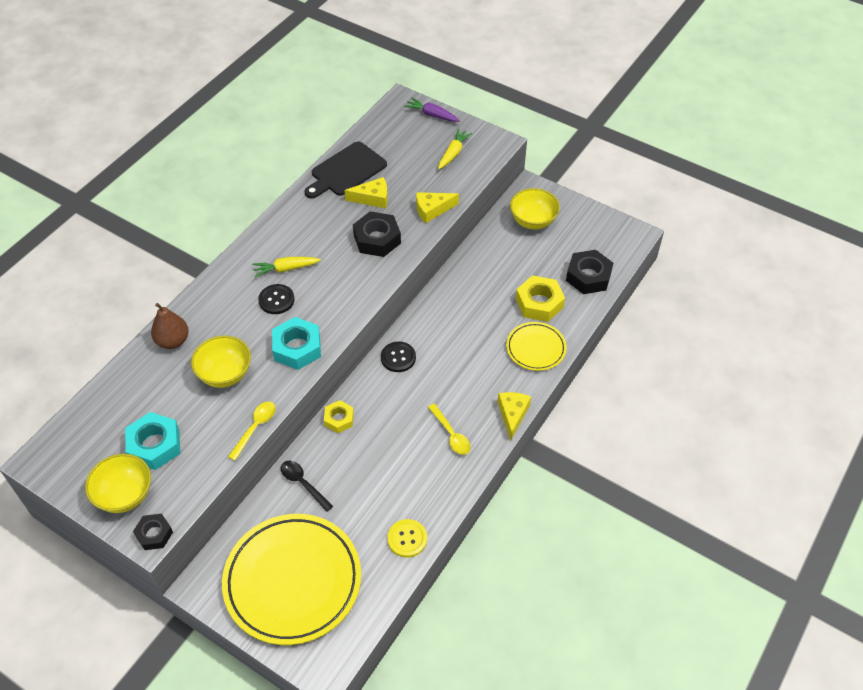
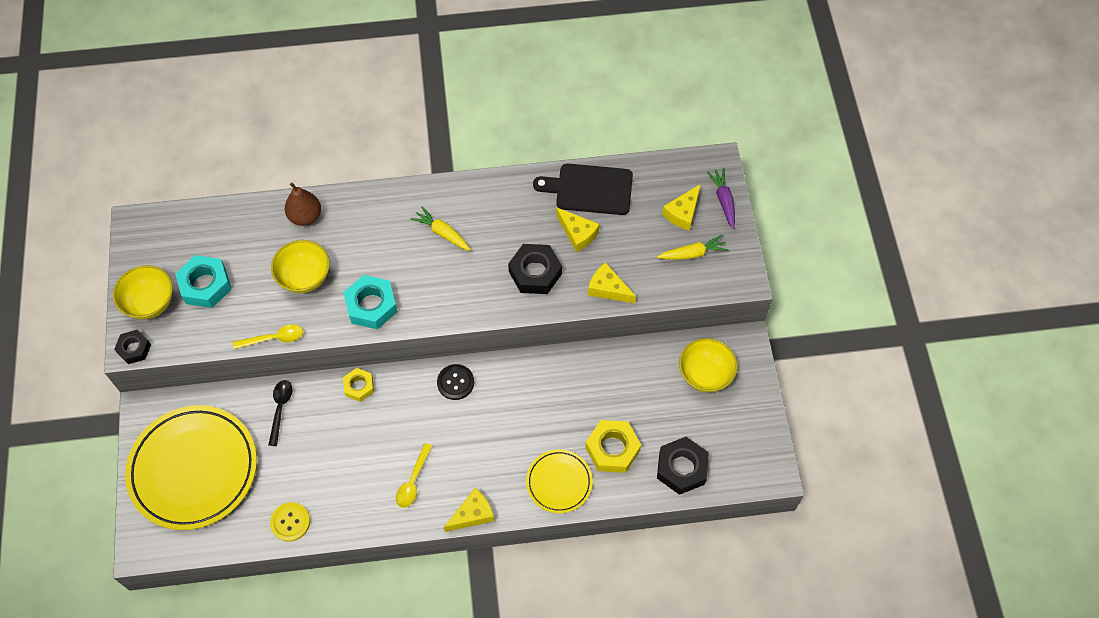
camera: 50 degrees right, 10 degrees up
(276, 300) = (405, 252): black button -> none
(418, 138) = (683, 213): none -> yellow cheese

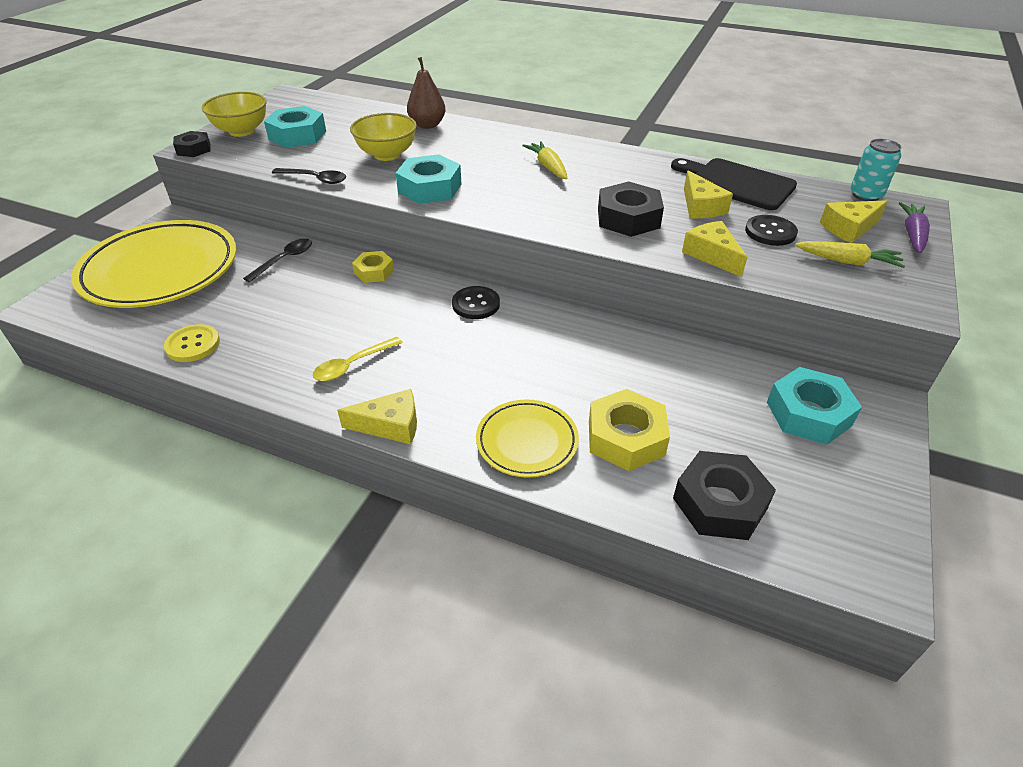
camera: 30 degrees right, 20 degrees down
(274, 338) = (315, 179): yellow spoon -> black spoon
(634, 242) = (770, 232): none -> black button
(682, 163) = (865, 195): none -> turquoise can
(705, 374) = (808, 413): yellow bowl -> turquoise nut

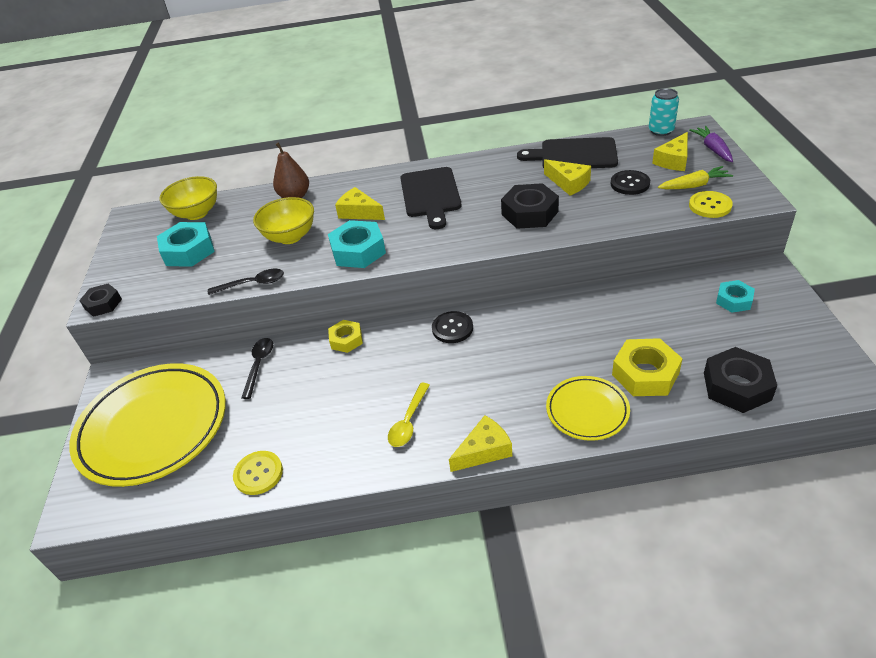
camera: 25 degrees left, 0 degrees up
(242, 131) = (130, 268): yellow bowl -> yellow bowl (197, 213)
(548, 167) = (430, 195): yellow carrot -> black cutting board
(712, 255) = (611, 217): yellow cheese -> yellow cheese (359, 212)
(808, 413) = (734, 300): turquoise nut -> turquoise nut, size x0.61
(845, 289) = (710, 206): none -> yellow button

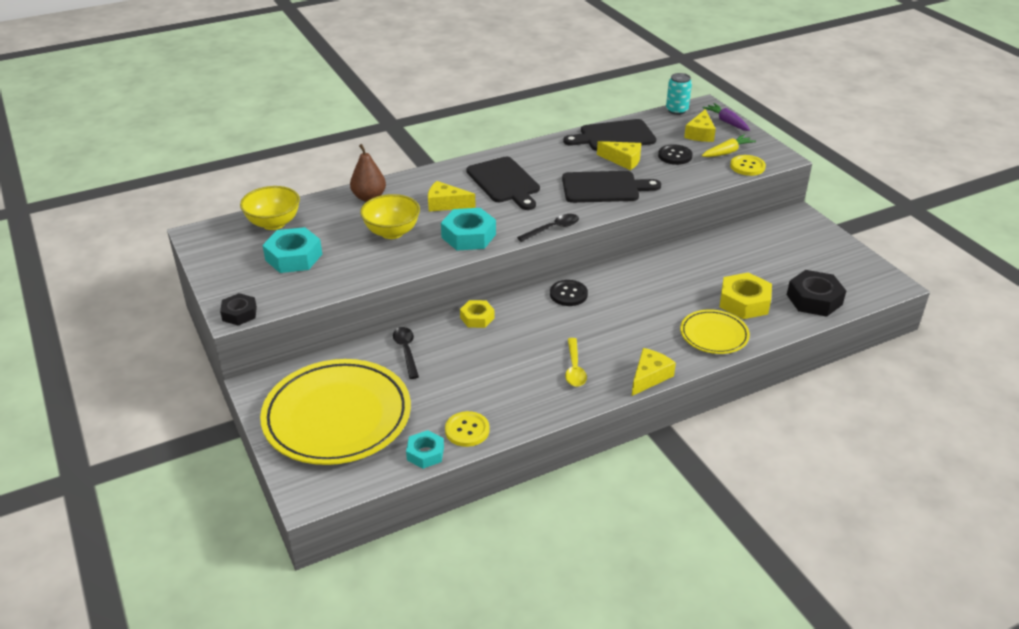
camera: 25 degrees left, 5 degrees down
(252, 284) = (385, 275): black spoon -> black spoon (552, 229)
(530, 213) = (604, 188): black nut -> black cutting board
(734, 300) = (784, 240): turquoise nut -> turquoise nut (425, 453)

